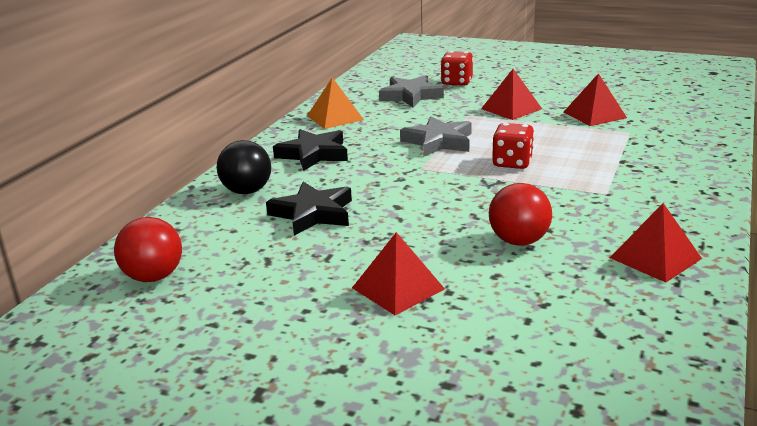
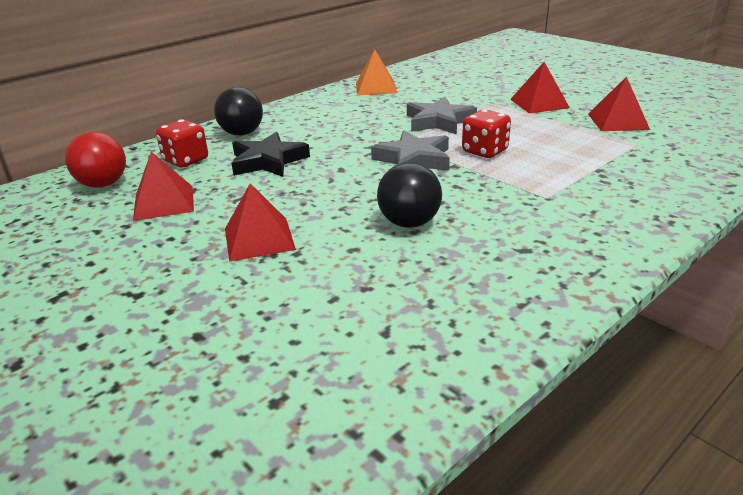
camera: 25 degrees right, 5 degrees up
(313, 154) = (324, 114): black star -> none
(410, 96) = (459, 79): grey star -> grey star (413, 159)
(456, 82) = (513, 74): red dice -> red dice (186, 160)
(518, 241) = (409, 223): red ball -> black ball
(655, 258) = (527, 272): red pyramid -> red pyramid (164, 202)

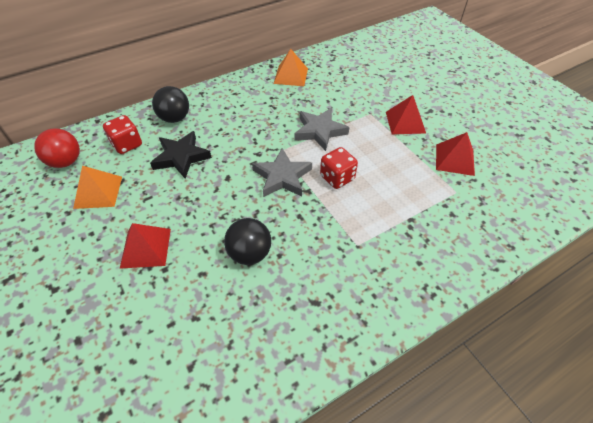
camera: 10 degrees right, 20 degrees up
(164, 202) = (98, 192): red pyramid -> orange pyramid

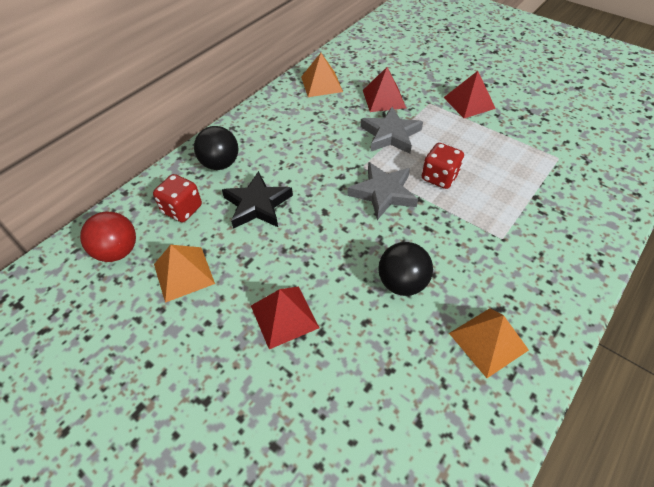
camera: 20 degrees left, 0 degrees up
(287, 325) = (488, 341): none -> orange pyramid
(454, 159) = (537, 127): red pyramid -> red pyramid (383, 99)

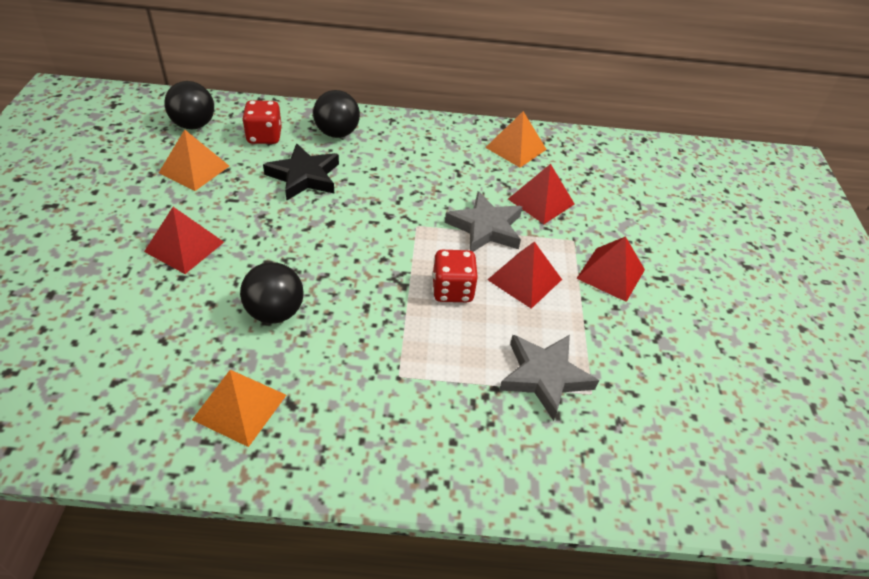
camera: 50 degrees right, 5 degrees down
(118, 251) = (194, 125): red ball -> black ball
(383, 193) = (390, 254): grey star -> grey star (544, 376)
(450, 140) = (525, 279): none -> red pyramid

